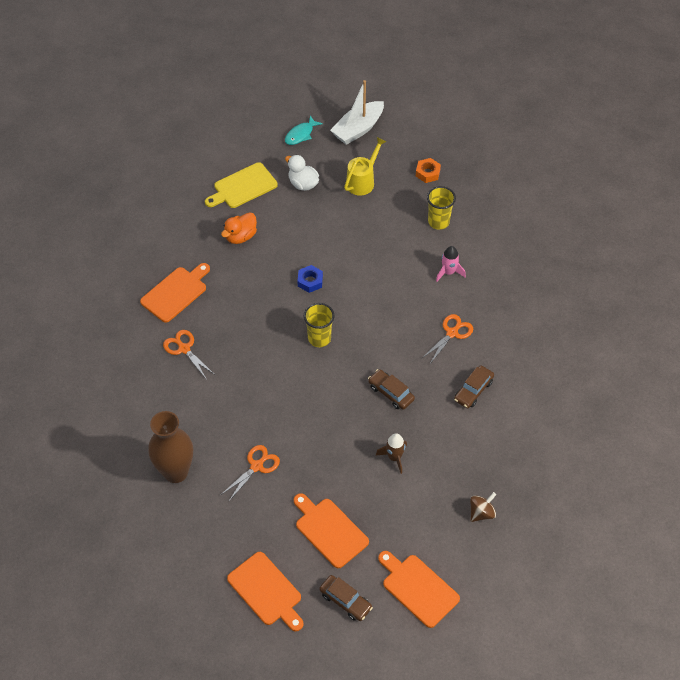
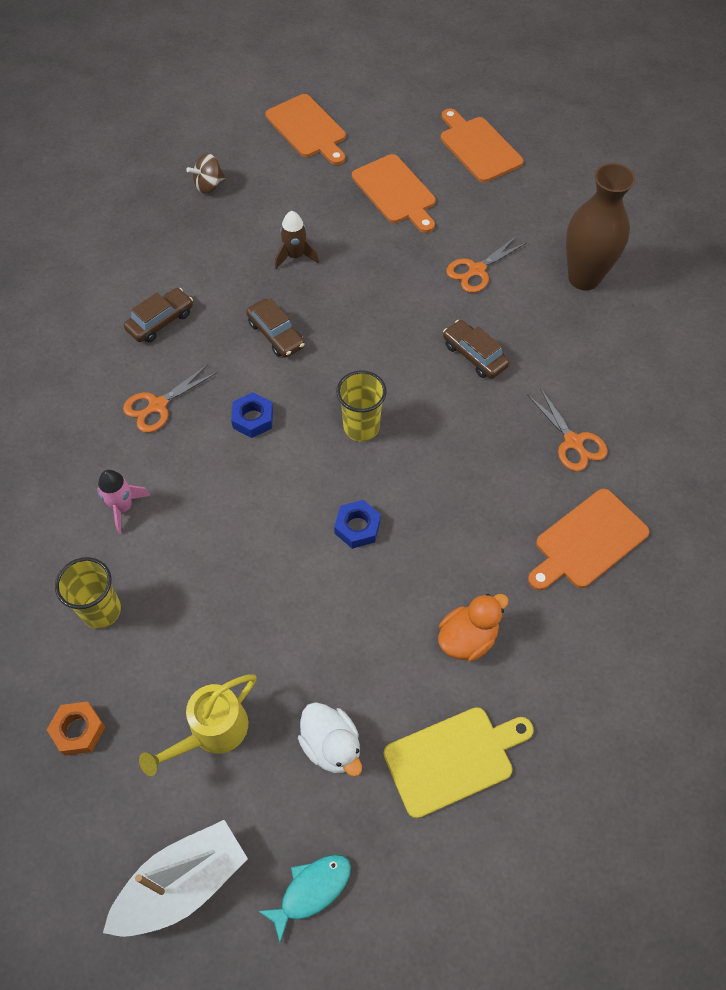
camera: 170 degrees left, 5 degrees up
(345, 601) = (391, 128): brown car -> brown car (474, 355)
(389, 334) = (253, 419): none -> blue nut

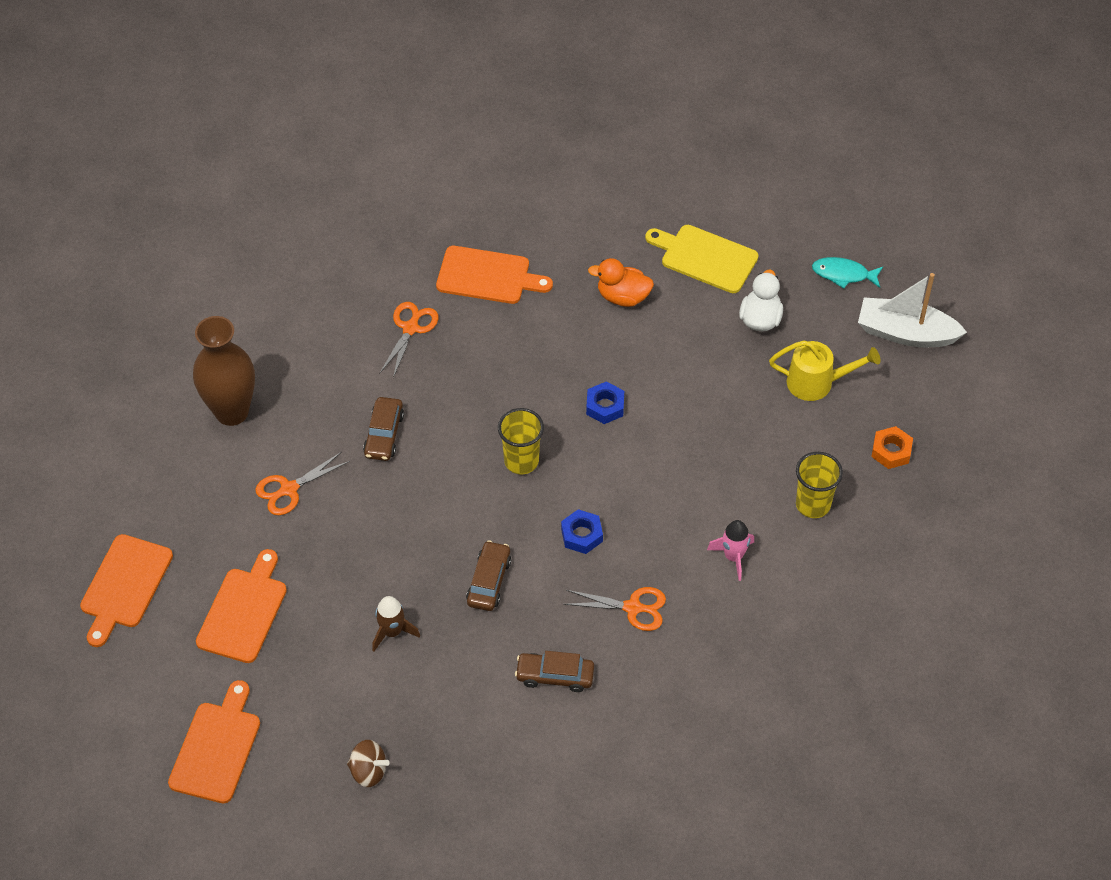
camera: 130 degrees left, 5 degrees down
(476, 270) = (289, 489): orange scissors -> orange scissors turned 135 degrees clockwise

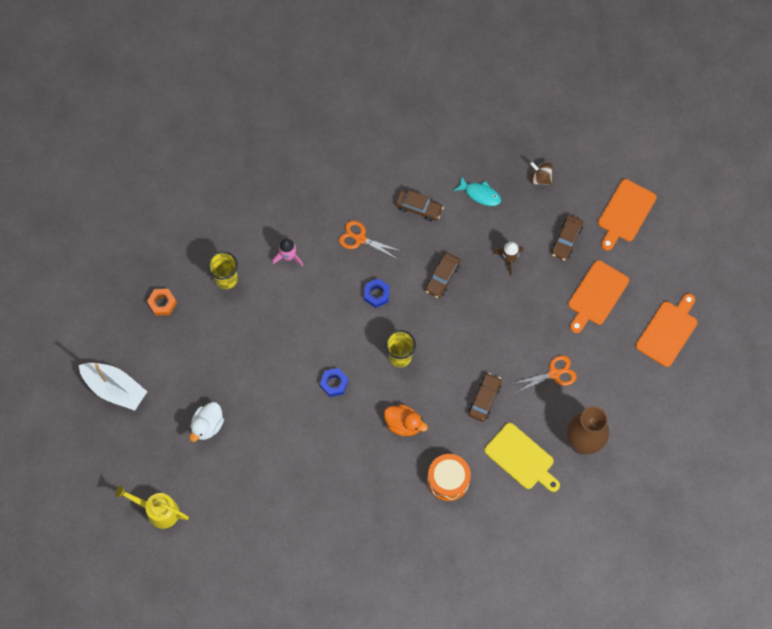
camera: 165 degrees left, 15 degrees up
(306, 682) = (566, 240): none -> brown car
(410, 328) = (448, 480): orange scissors -> orange drum
(488, 276) = (384, 511): orange cutting board -> none
(623, 297) = (295, 468): orange duck -> orange duck (403, 424)
(705, 257) = (227, 487): yellow cutting board -> yellow cutting board (521, 458)
(817, 383) = (189, 365): yellow watering can -> yellow watering can (158, 511)
(843, 274) = (136, 447): turquoise fish -> turquoise fish (480, 194)

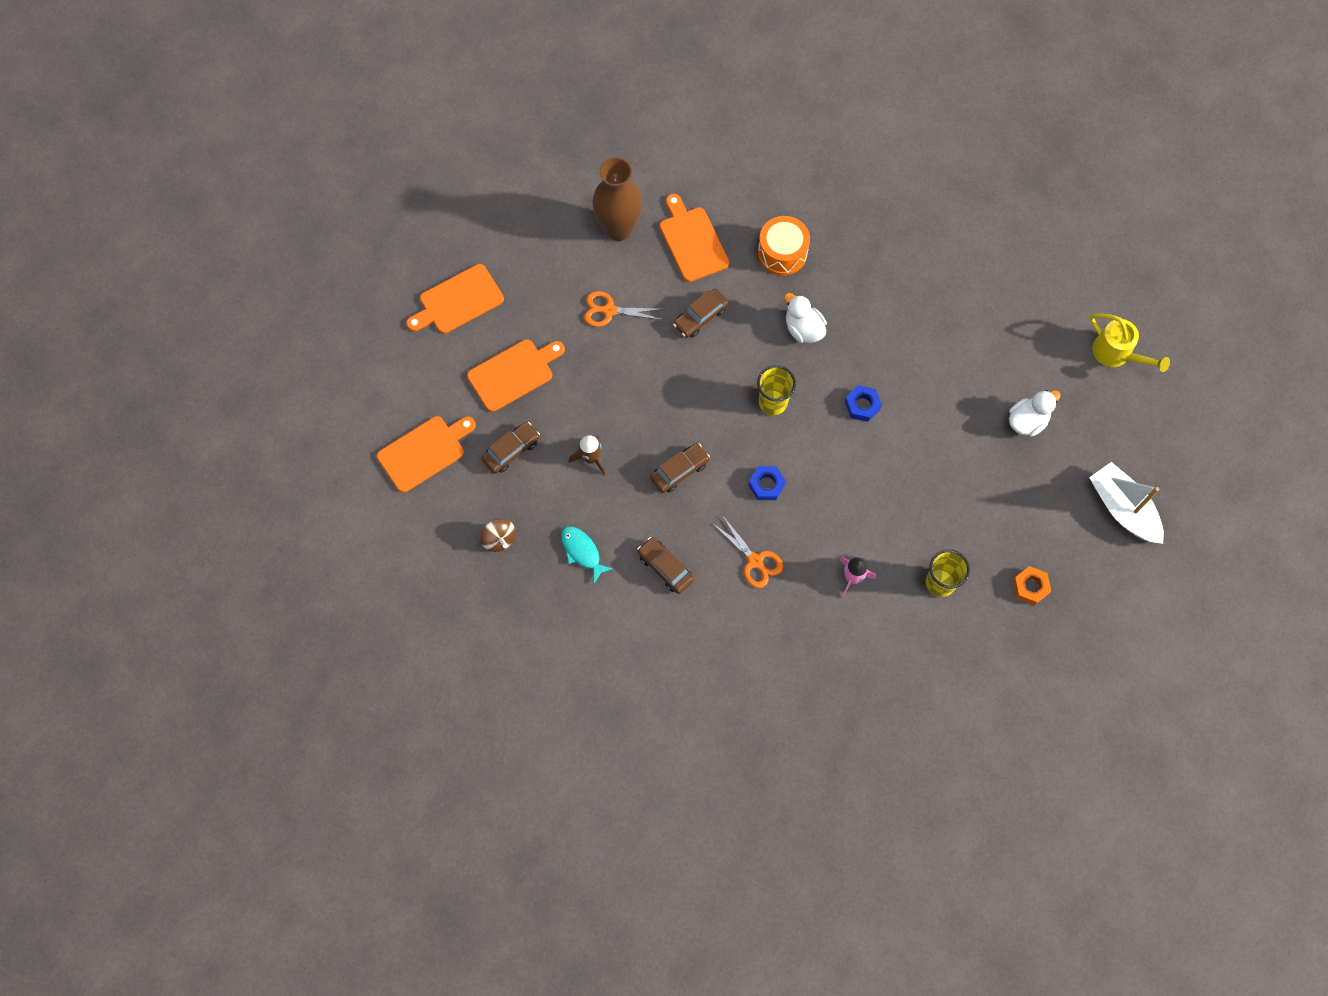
camera: 155 degrees left, 0 degrees up
(403, 424) = (803, 329): orange duck -> white duck
(521, 458) = (692, 241): yellow cutting board -> orange cutting board

